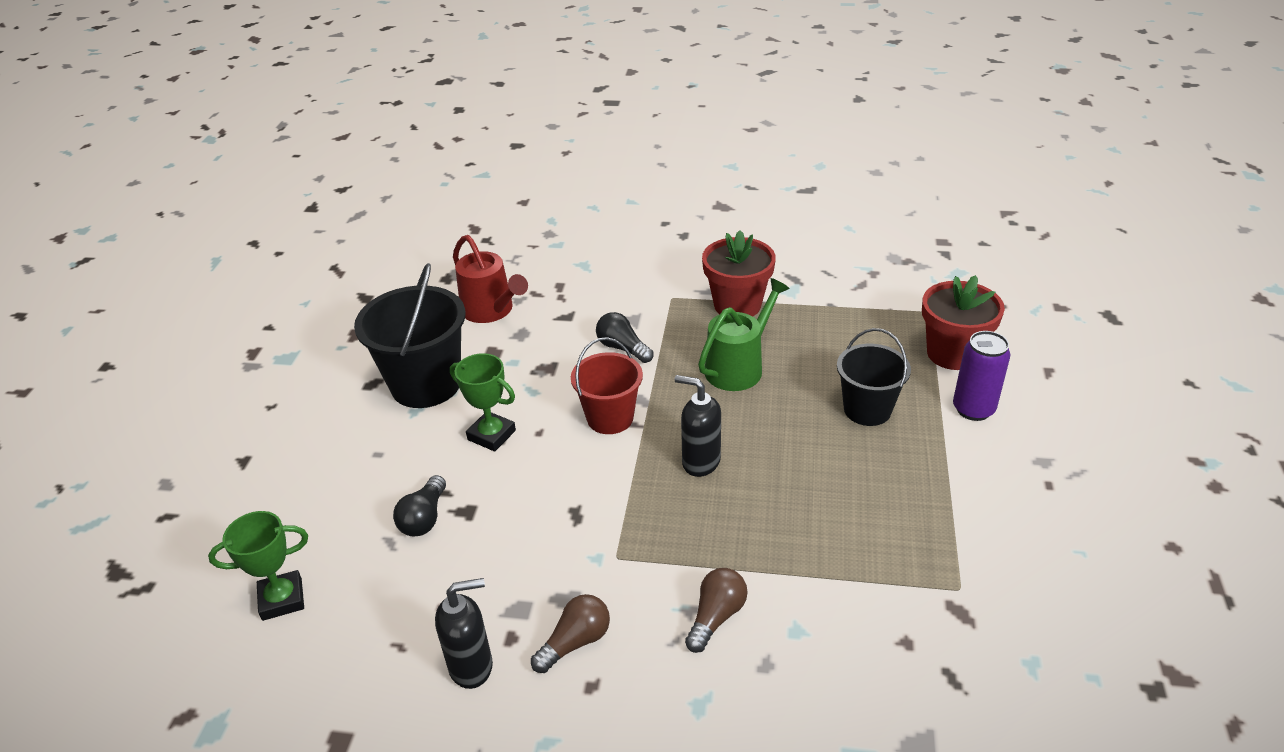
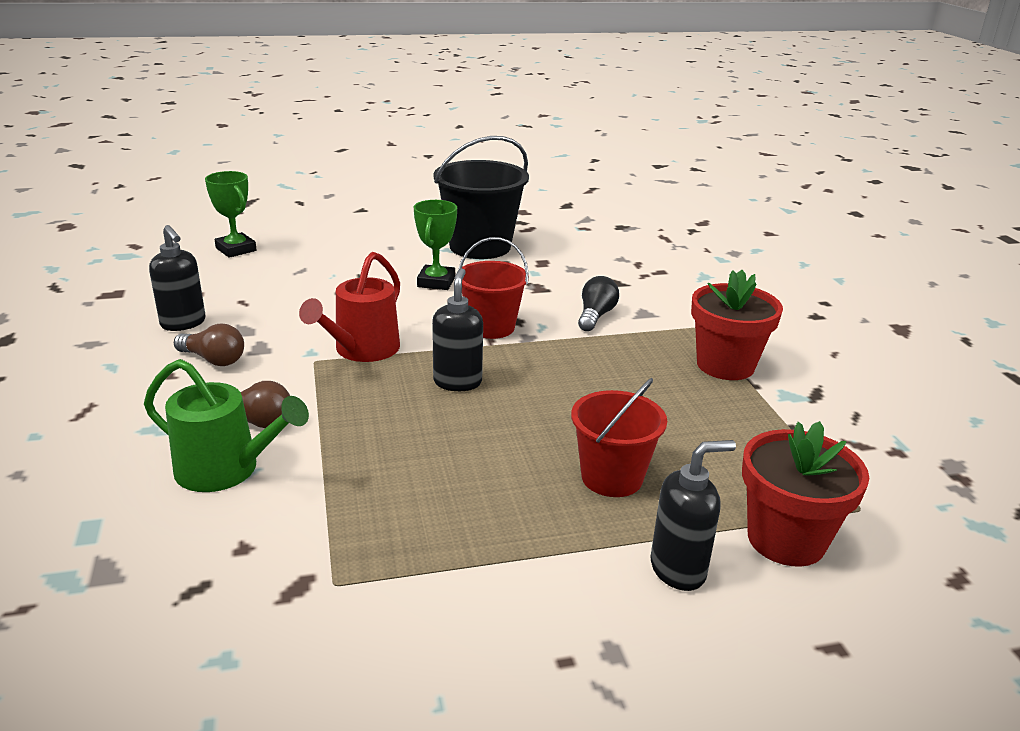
camera: 65 degrees right, 10 degrees down
(424, 518) = (329, 276): black light bulb -> none
(491, 310) = (595, 251): red watering can -> red watering can (362, 350)
(738, 367) = (619, 381): green watering can -> green watering can (226, 470)
(867, 409) = (612, 477): black bucket -> red bucket
(973, 409) = (678, 570): purple can -> black soap dispenser

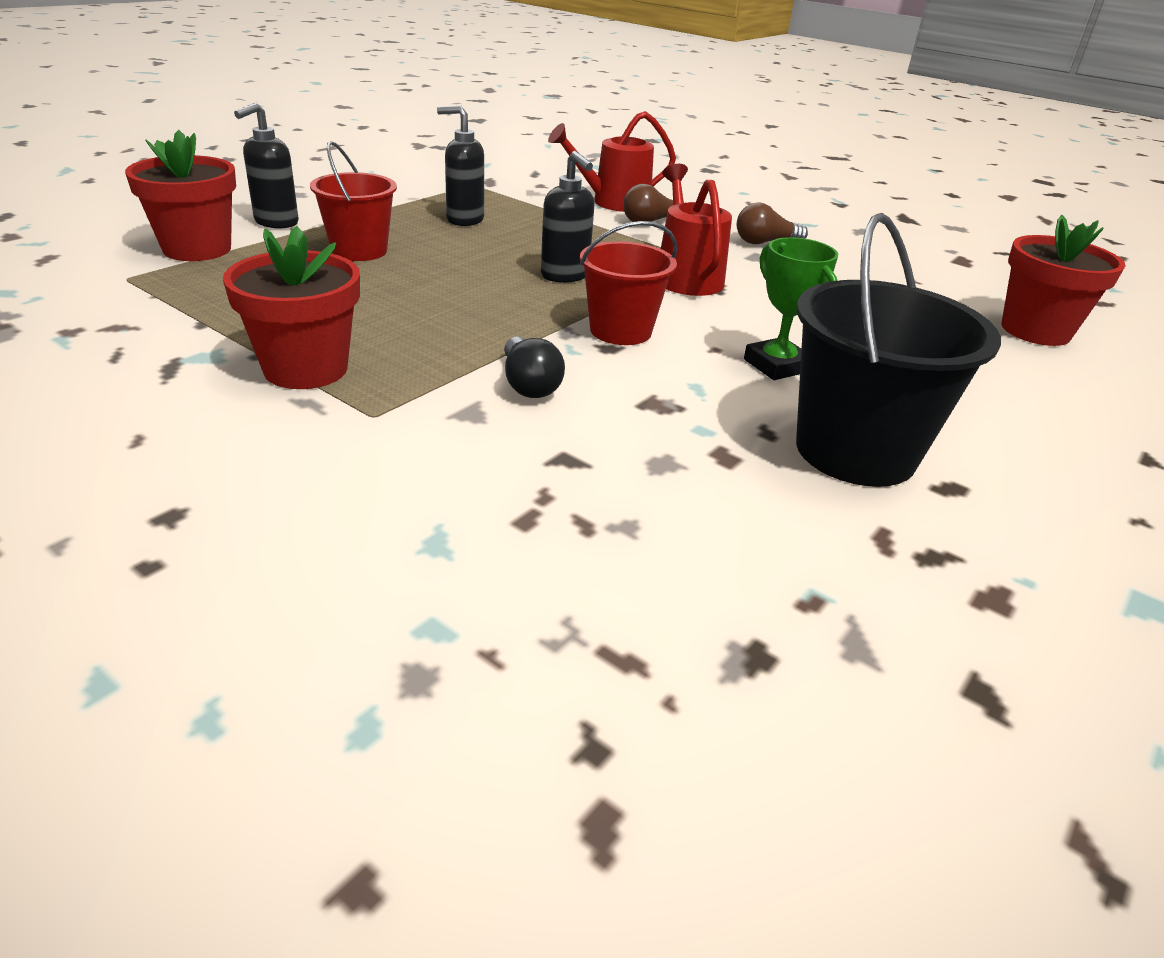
camera: 140 degrees right, 5 degrees up
(183, 323) = (852, 256): black soap dispenser -> black soap dispenser (464, 220)
(226, 470) = (614, 202): green watering can -> red watering can
(236, 249) = (1035, 331): green trophy -> red flower pot

